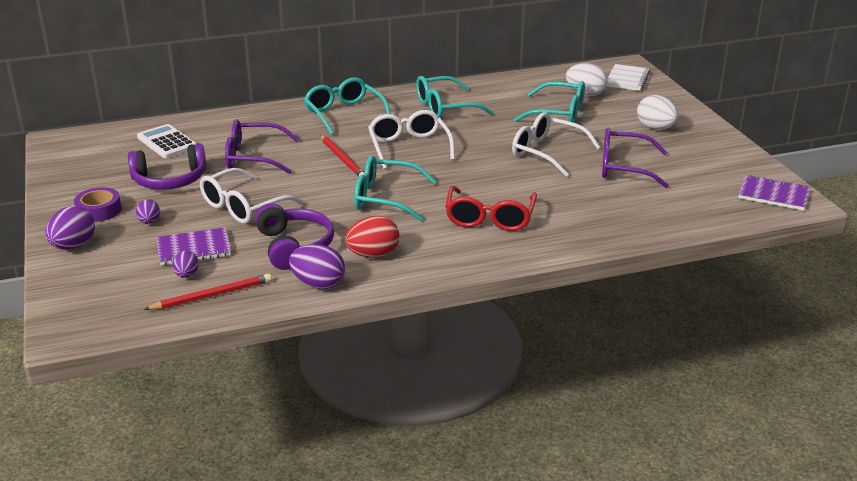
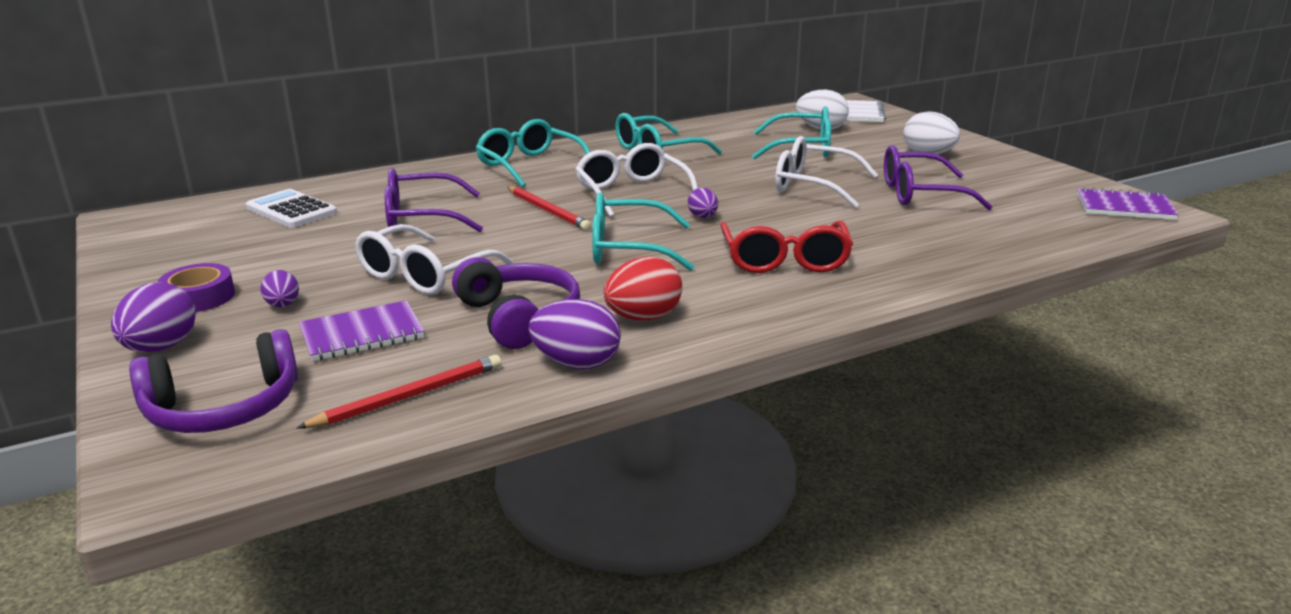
camera: 10 degrees left, 5 degrees down
(170, 180) = (305, 252): purple headphones -> purple headphones (224, 408)
(186, 275) = (359, 371): purple egg -> purple egg (703, 217)

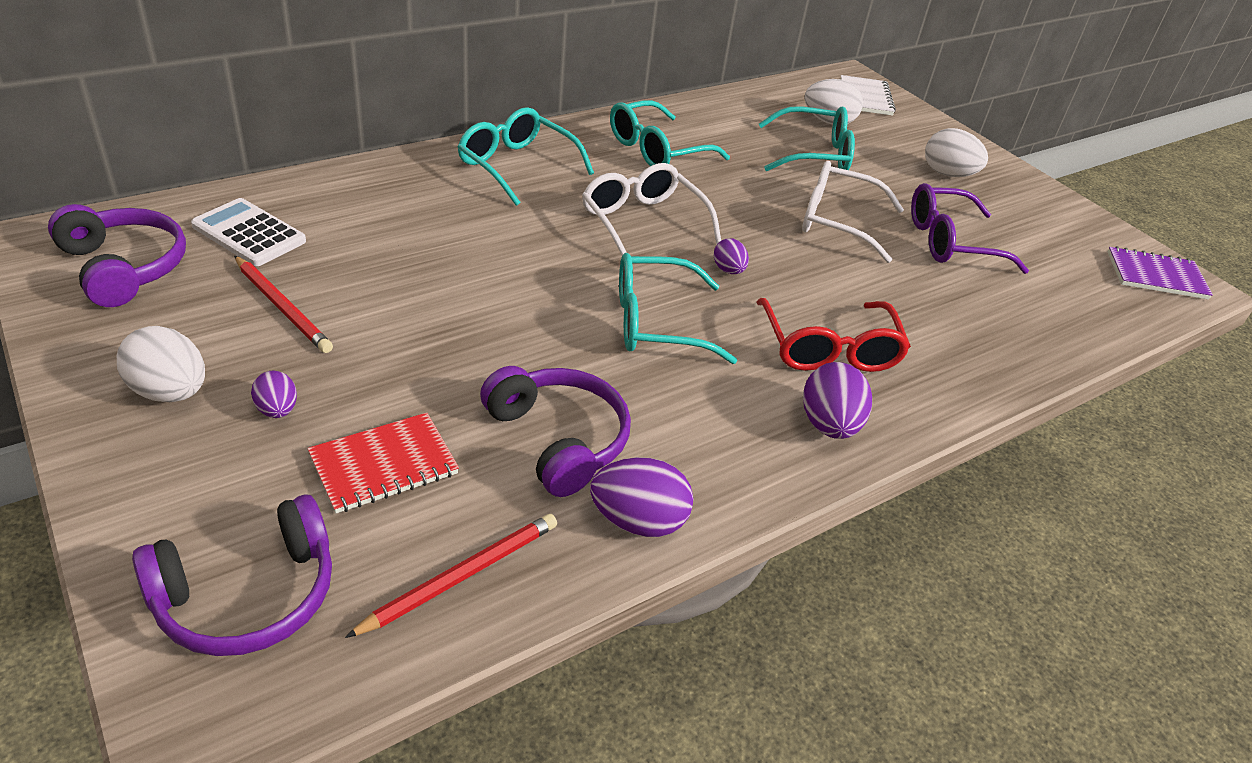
camera: 10 degrees left, 15 degrees up
(161, 348) = (145, 484): purple egg -> purple egg (829, 425)
(185, 231) = (124, 267): none -> purple headphones
(199, 297) = (170, 392): purple tape -> white egg
(362, 334) = (384, 465): purple notebook -> red notebook
(421, 218) = (409, 256): purple glasses -> none
(424, 275) = (434, 360): white glasses -> none
(548, 211) = (554, 250): red pencil -> red pencil (282, 307)
(643, 318) = (696, 443): red egg -> none

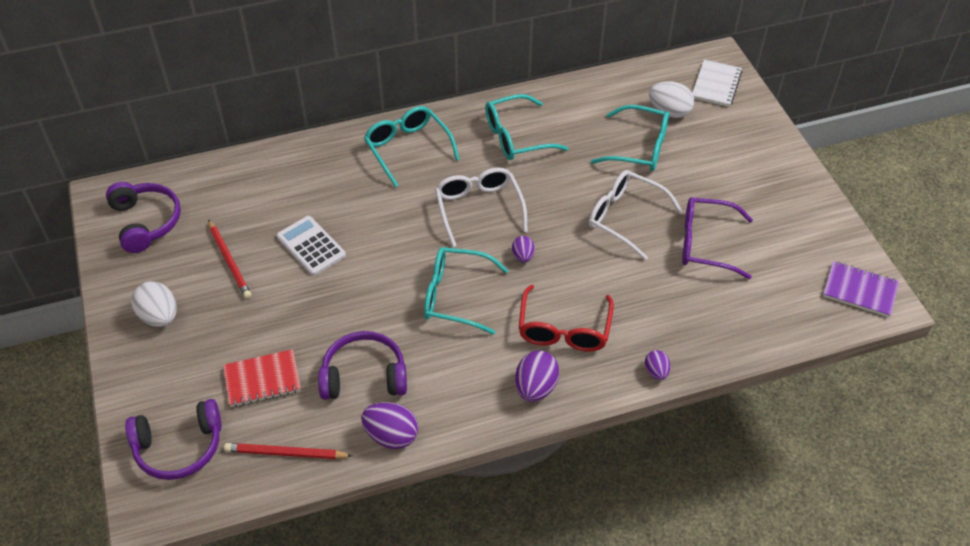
camera: 20 degrees right, 10 degrees up
(249, 233) = (220, 200): white calculator -> white calculator (311, 246)
(277, 410) = (213, 336): purple egg -> purple egg (656, 372)
(461, 576) = (286, 453): red pencil -> red pencil turned 150 degrees counterclockwise
(558, 439) = (364, 376): purple headphones -> purple headphones turned 75 degrees counterclockwise
(947, 174) = (742, 174): white egg -> none

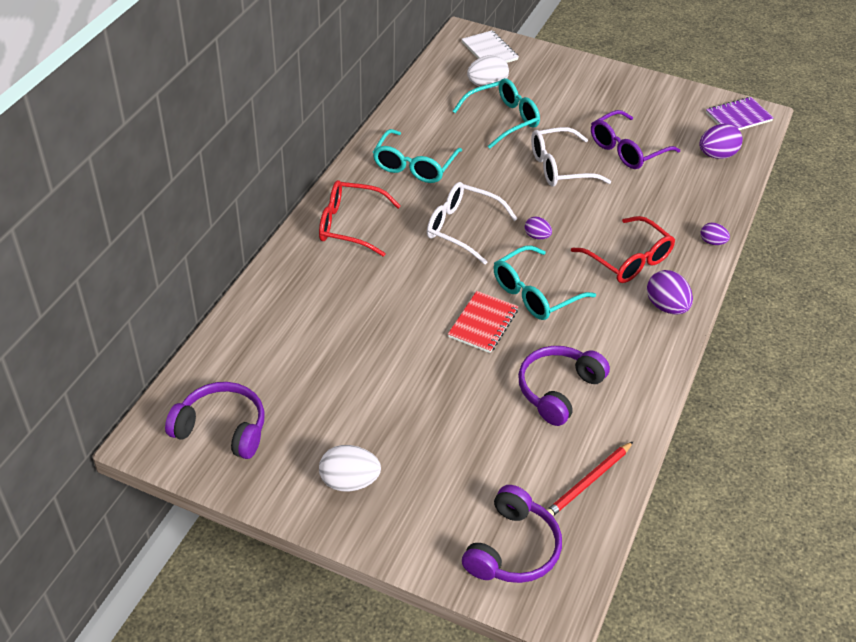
camera: 50 degrees left, 5 degrees down
(229, 261) = (340, 399): red pencil -> none
(262, 379) = (496, 453): red notebook -> red notebook (483, 323)
(311, 246) = (386, 341): white calculator -> none
(391, 436) = (633, 409): purple egg -> purple egg (717, 155)
(407, 148) = (349, 225): turquoise glasses -> red glasses

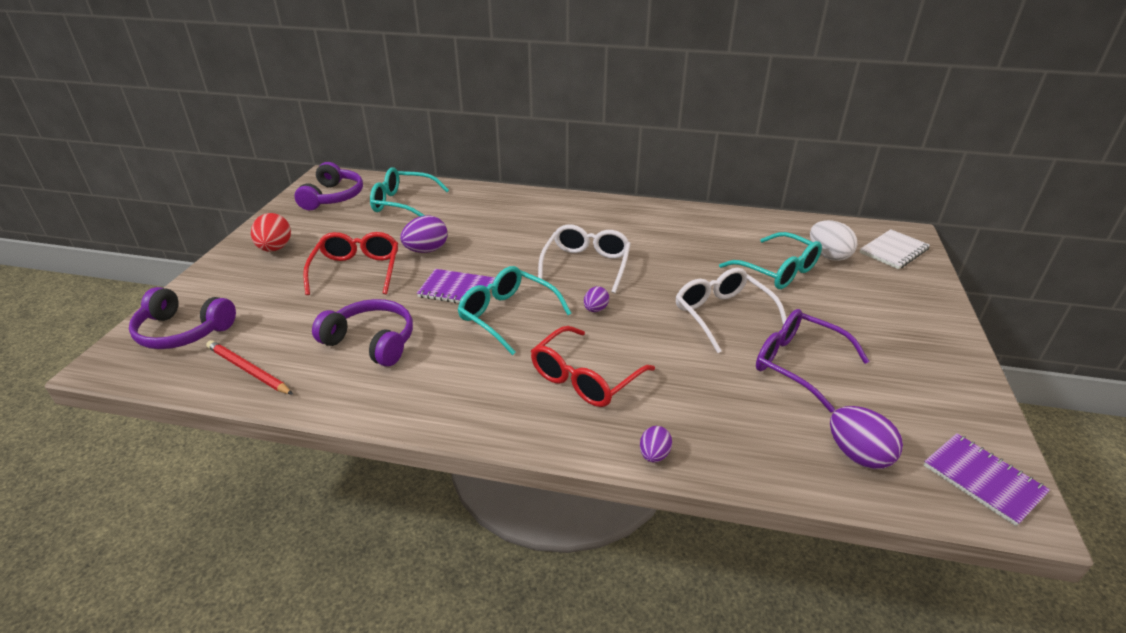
camera: 80 degrees right, 10 degrees down
(349, 225) = (563, 213): red glasses -> red glasses (357, 270)
(349, 481) = (275, 248): white egg -> red egg
(414, 166) = (662, 231): turquoise glasses -> turquoise glasses (403, 203)
(483, 323) = (457, 289): red notebook -> purple notebook
(666, 306) = (512, 414): purple egg -> purple egg (426, 250)

